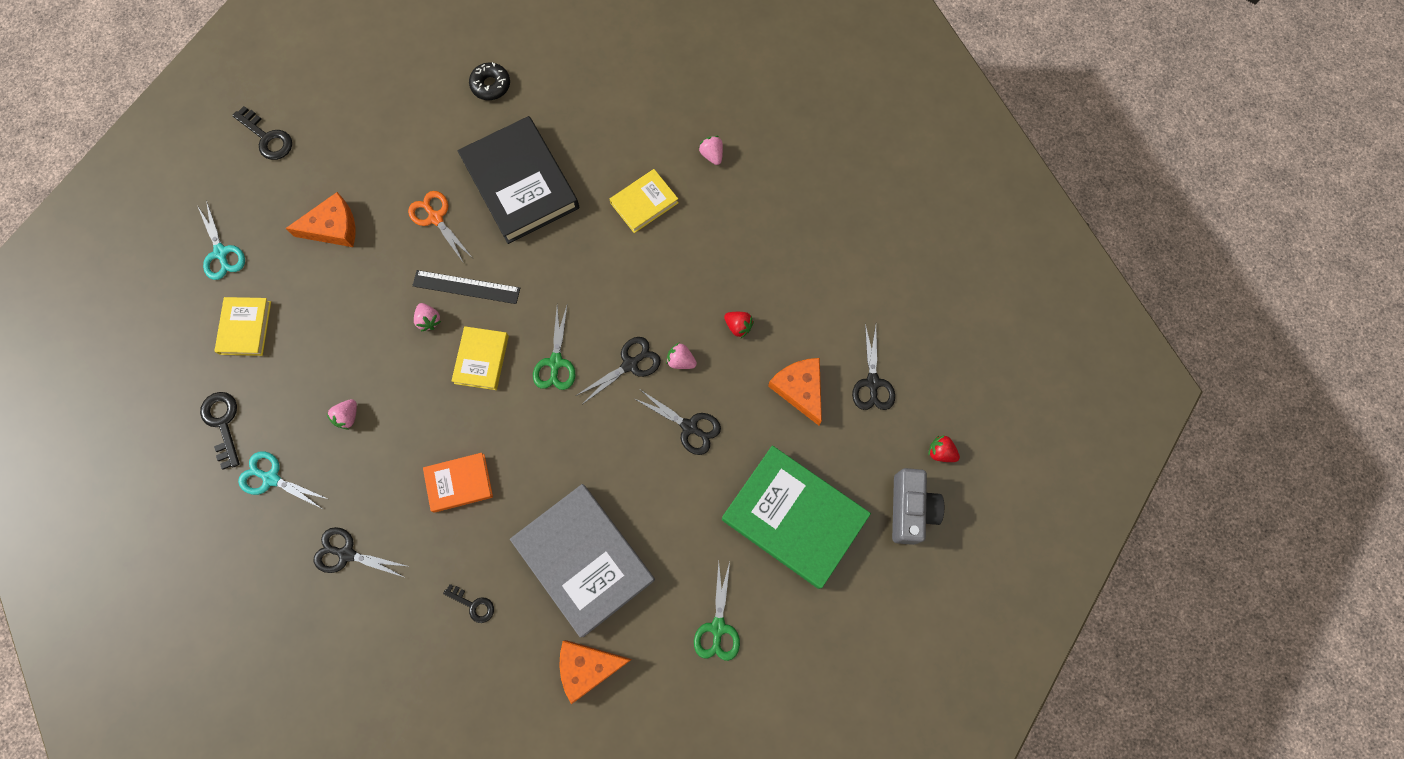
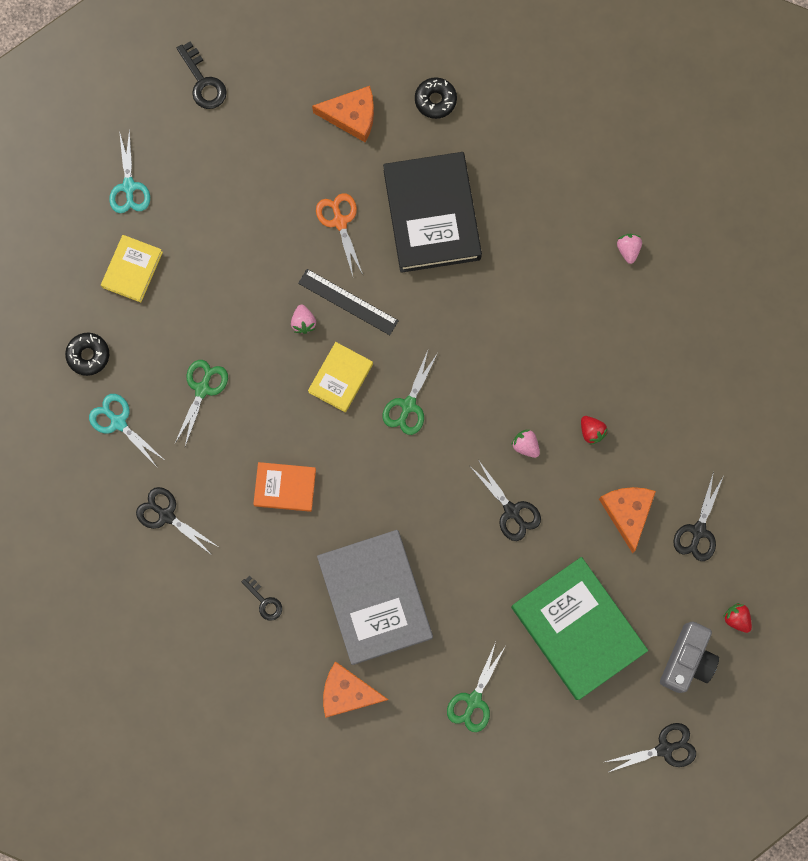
camera: 20 degrees right, 5 degrees up
(223, 423) = (88, 355): black key -> black donut
(333, 227) = (240, 197): orange cheese -> orange cheese (352, 116)
(348, 416) = (202, 389): pink strawberry -> green scissors
(630, 364) = (477, 432): black scissors -> black scissors (664, 748)
(644, 203) = (544, 276): yellow book -> none

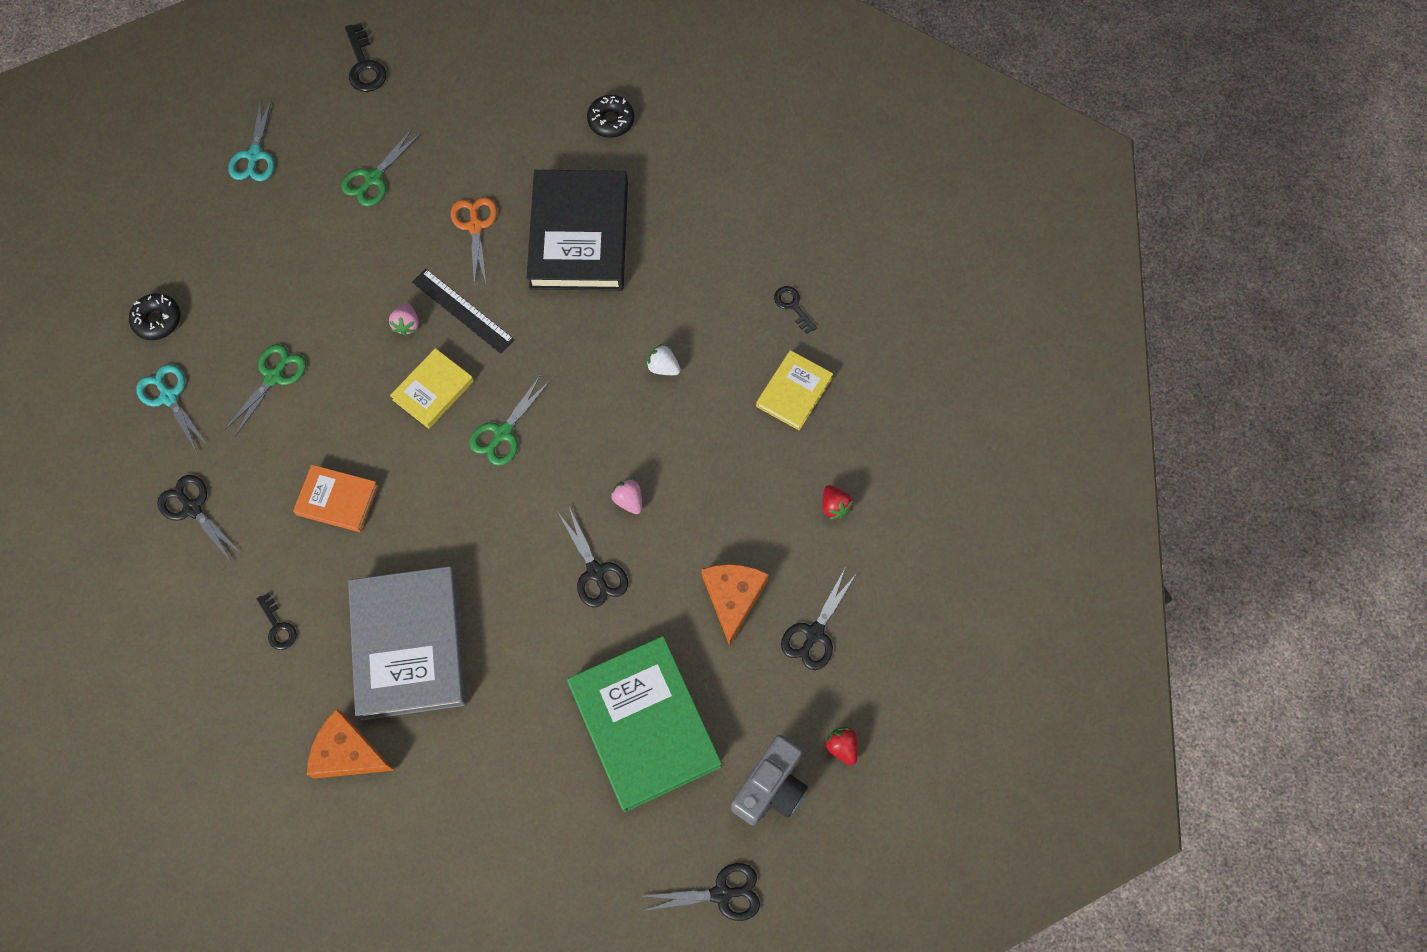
camera: 10 degrees right, 10 degrees down
(132, 270) = (233, 239): yellow book -> yellow book (794, 392)
(352, 116) = (516, 122): orange cheese -> none
(473, 700) = (498, 790): green scissors -> green scissors (373, 178)
(529, 324) = (663, 367): none -> white strawberry
(591, 431) = (709, 497): red strawberry -> red strawberry (835, 506)
(628, 250) = (793, 306): pink strawberry -> black key

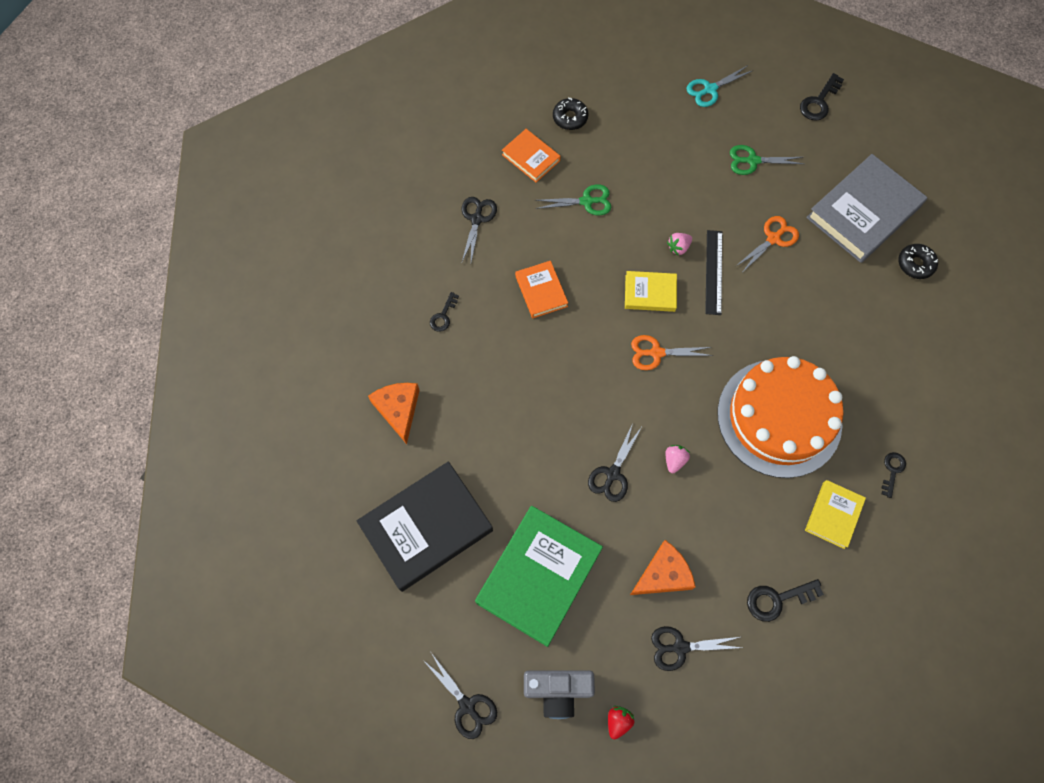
camera: 55 degrees right, 0 degrees up
(169, 397) = (531, 158): turquoise scissors -> orange book
(409, 645) = (485, 396): grey book -> grey book (863, 212)
(503, 433) = (656, 353): green scissors -> orange scissors
(579, 235) = (821, 302): black book -> black book (426, 527)
(663, 367) = (779, 418): white strawberry -> orange cake
(794, 392) = (833, 515): yellow book -> yellow book turned 60 degrees counterclockwise
(835, 506) = (777, 599): red strawberry -> black key

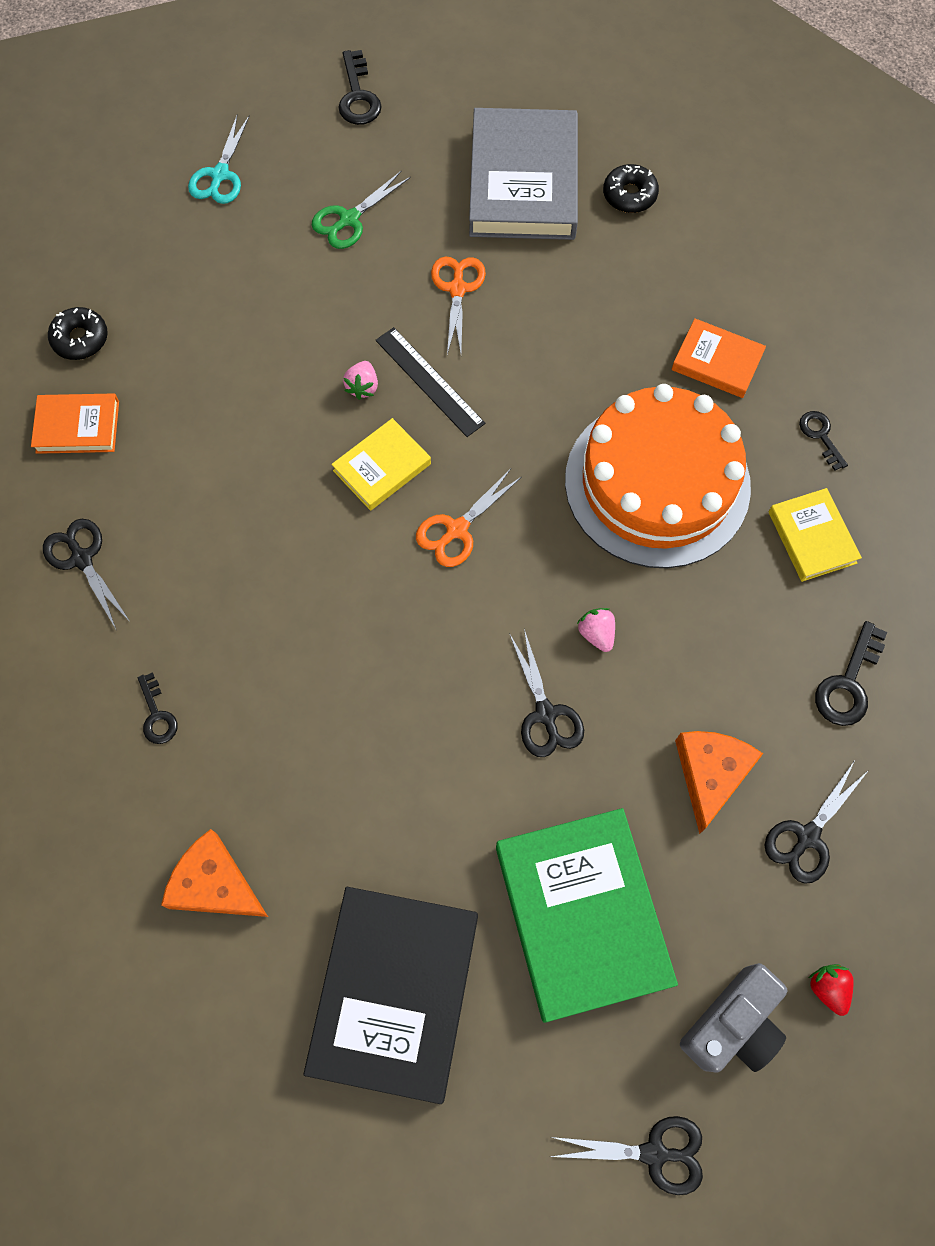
camera: 45 degrees left, 0 degrees up
(541, 291) = (251, 576): orange book -> orange book (717, 362)
(586, 201) = (201, 423): green scissors -> none

